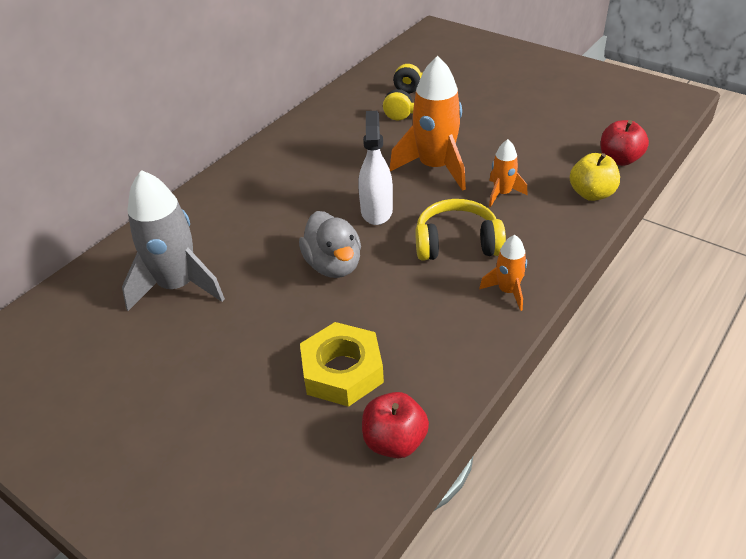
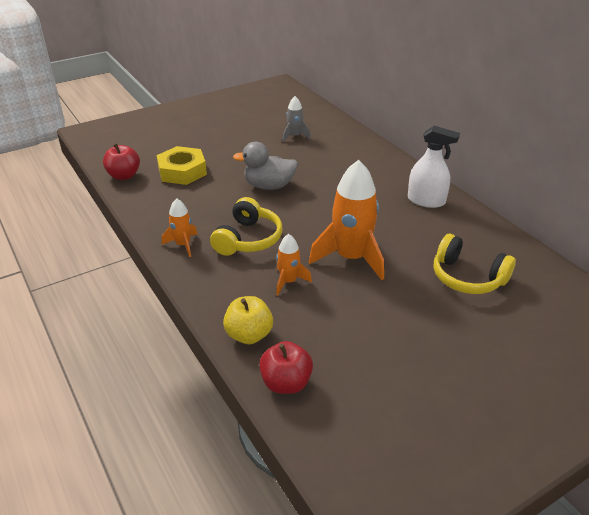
camera: 110 degrees right, 5 degrees down
(178, 286) = (294, 136): grey rocket -> grey rocket, size x0.51
(376, 211) = (313, 215): white spray bottle -> white spray bottle (426, 200)

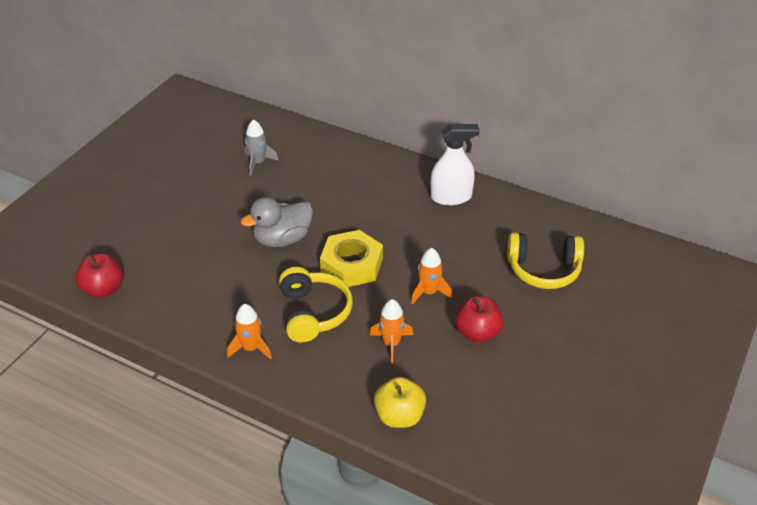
camera: 30 degrees left, 5 degrees up
(182, 171) = (168, 257): yellow nut -> yellow nut (351, 265)
(286, 383) = (469, 447): red apple -> red apple (477, 333)
(351, 258) = (429, 292): orange rocket -> orange rocket, size x0.51

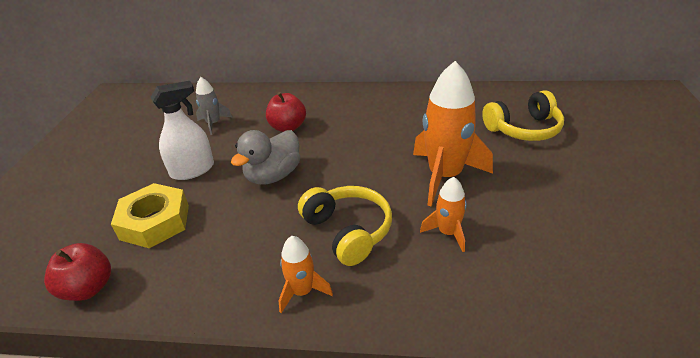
camera: 20 degrees left, 5 degrees down
(351, 265) = (356, 176): yellow nut -> yellow nut (155, 222)
(399, 416) = (517, 305): yellow apple -> none
(429, 292) = (445, 176): orange rocket -> orange rocket, size x1.96
(451, 197) = (403, 102): white spray bottle -> white spray bottle (192, 170)
(477, 333) = (518, 195): red apple -> red apple (288, 127)

